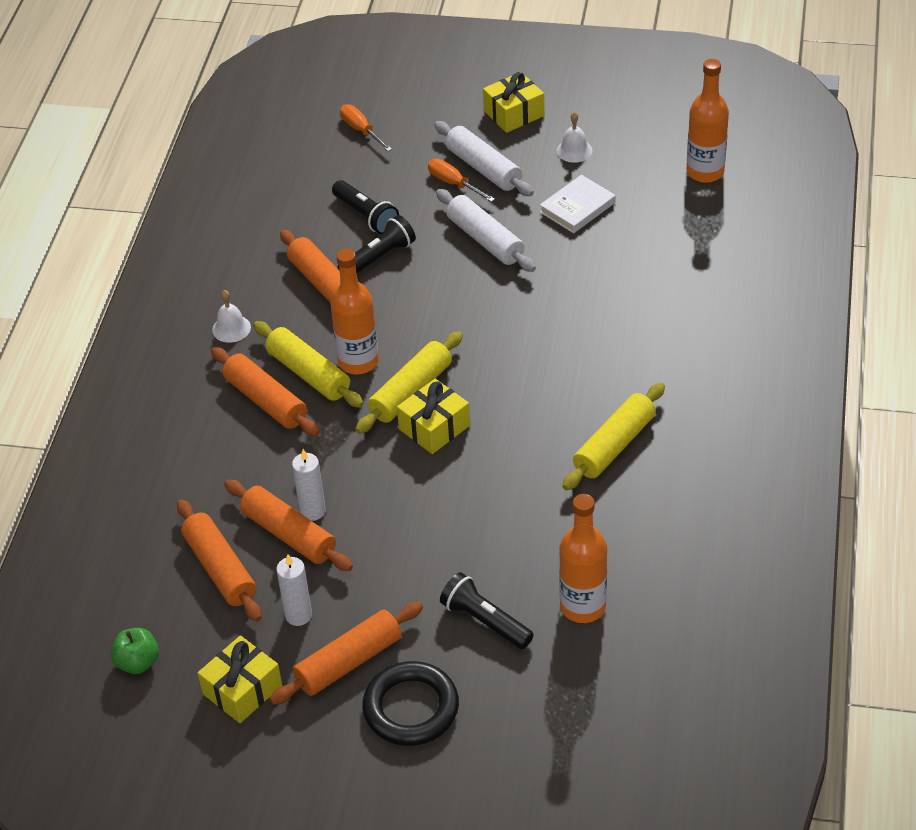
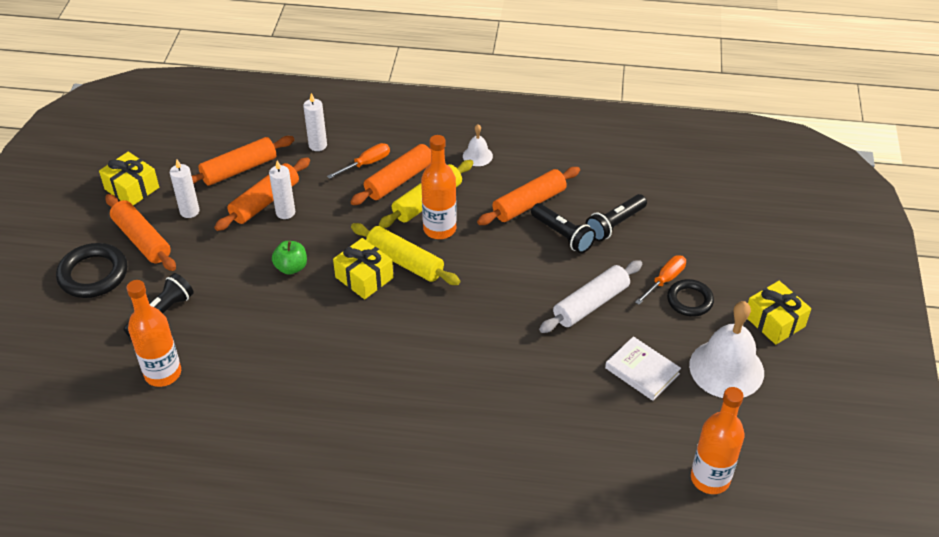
camera: 85 degrees right, 0 degrees up
(138, 662) = (167, 138): green apple -> green apple (291, 267)
(184, 487) = (318, 145): none -> white candle
(361, 130) = (729, 215): orange screwdriver -> orange screwdriver (366, 164)
(483, 168) = (689, 300): white rolling pin -> black ring
(574, 150) = (726, 368): white bell -> white bell, size x2.09
(614, 445) = (333, 396): yellow rolling pin -> none

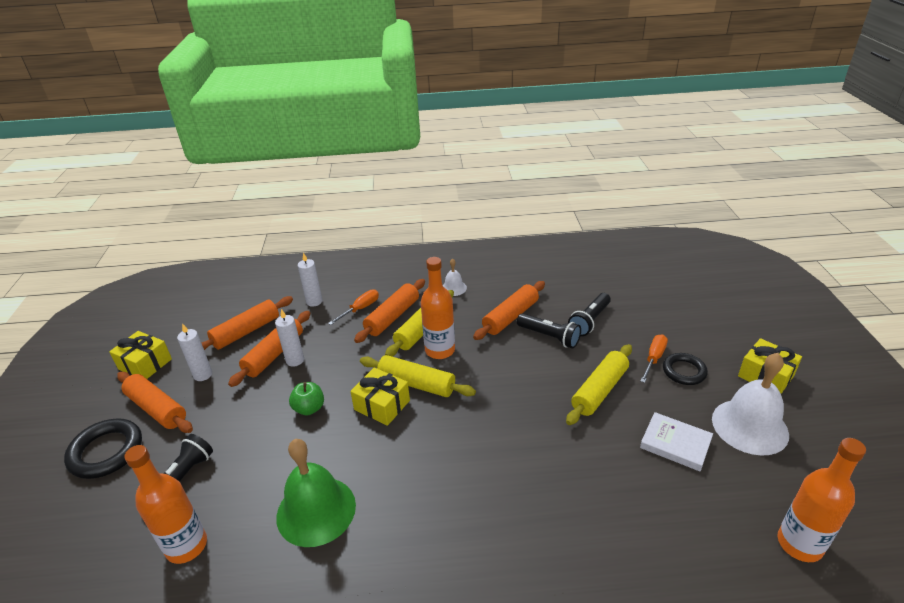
camera: 10 degrees left, 10 degrees down
(281, 365) = (316, 510): none -> green bell
(590, 304) = (599, 390): white rolling pin -> yellow rolling pin

